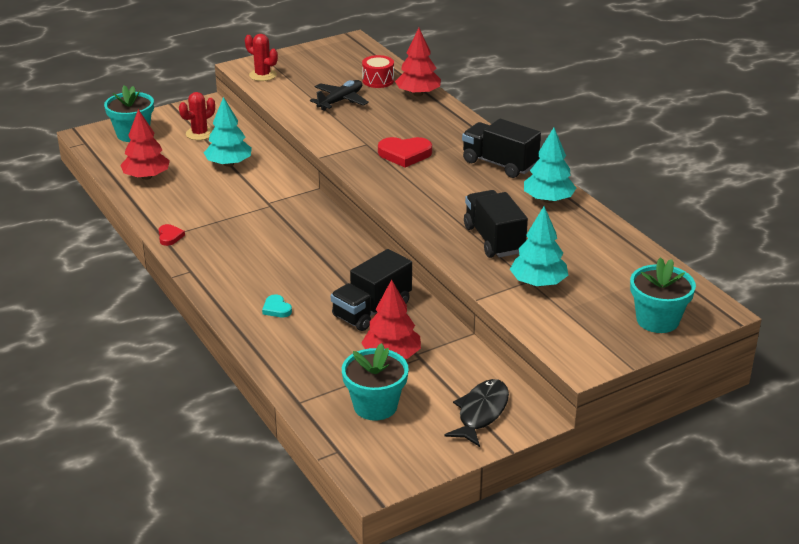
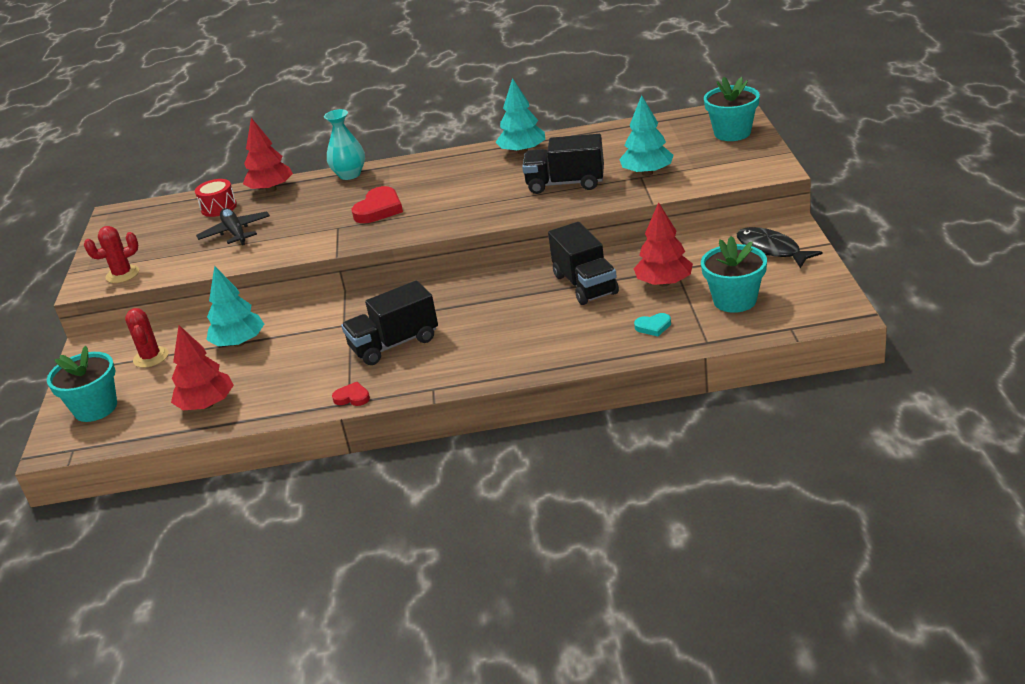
camera: 60 degrees left, 0 degrees up
(276, 309) = (545, 339): turquoise heart -> turquoise heart (653, 326)
(460, 122) = (350, 175): none -> turquoise vase
(499, 164) = (442, 165): black truck -> black truck (394, 344)

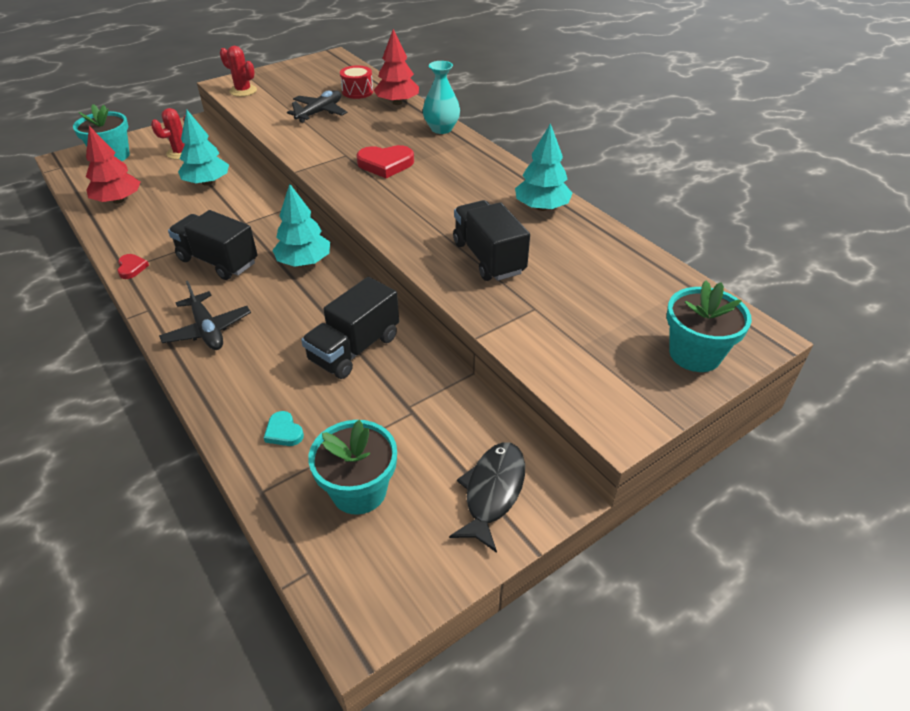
camera: 55 degrees right, 10 degrees up
(495, 356) = (207, 330): none -> black plane
(647, 173) = (546, 310): turquoise tree -> turquoise tree (304, 262)
(664, 283) = (378, 411): red tree -> none

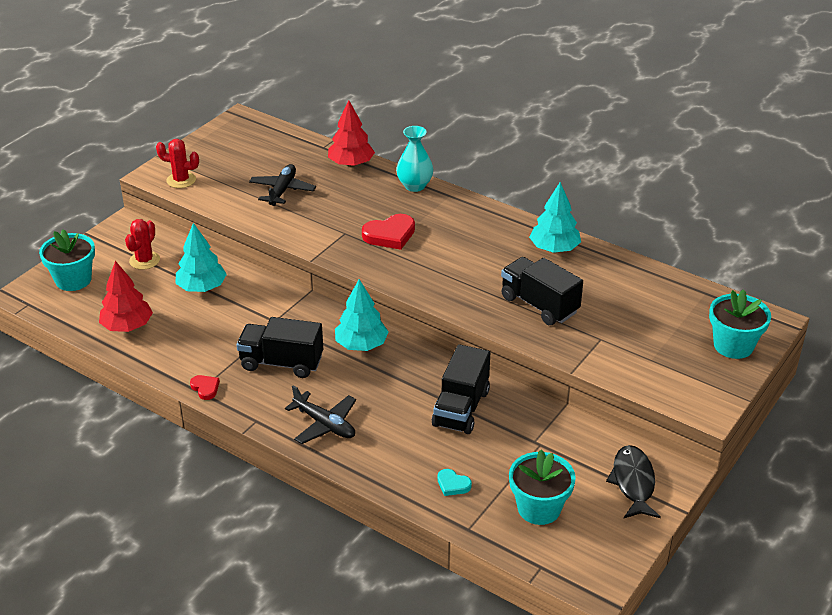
camera: 20 degrees left, 5 degrees down
(357, 92) = (301, 158): red drum -> none

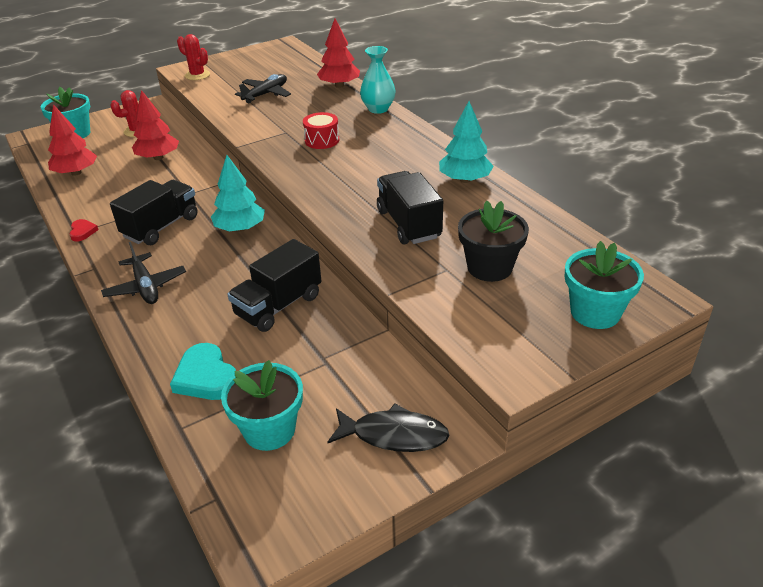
camera: 25 degrees right, 0 degrees up
(202, 287) = (158, 157): turquoise tree -> red tree
(281, 363) = (161, 227): black truck -> black truck turned 90 degrees clockwise
(390, 235) = (322, 140): red heart -> red drum
(453, 484) = (206, 377): turquoise heart -> turquoise heart, size x1.82
(633, 328) = (489, 267): none -> black flower pot
(633, 483) = (393, 435): black fish -> black fish turned 75 degrees clockwise

